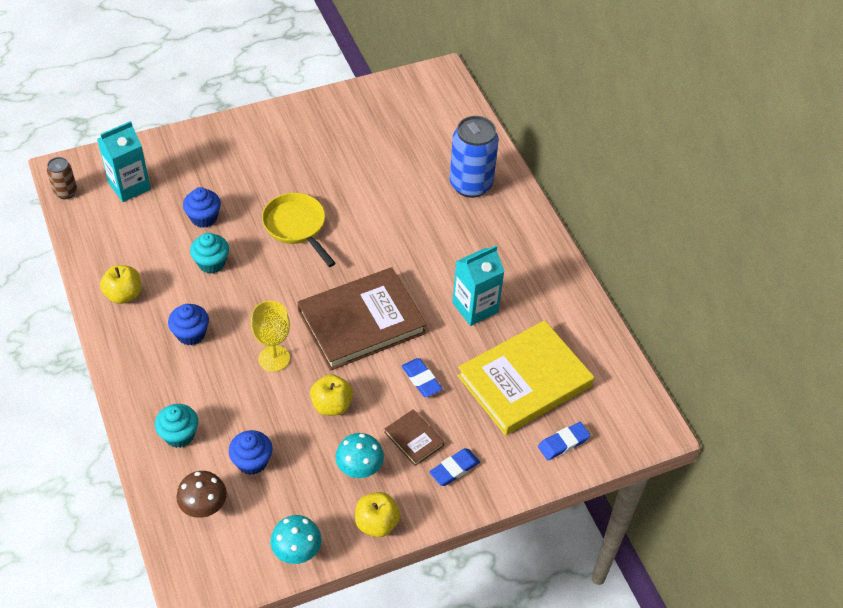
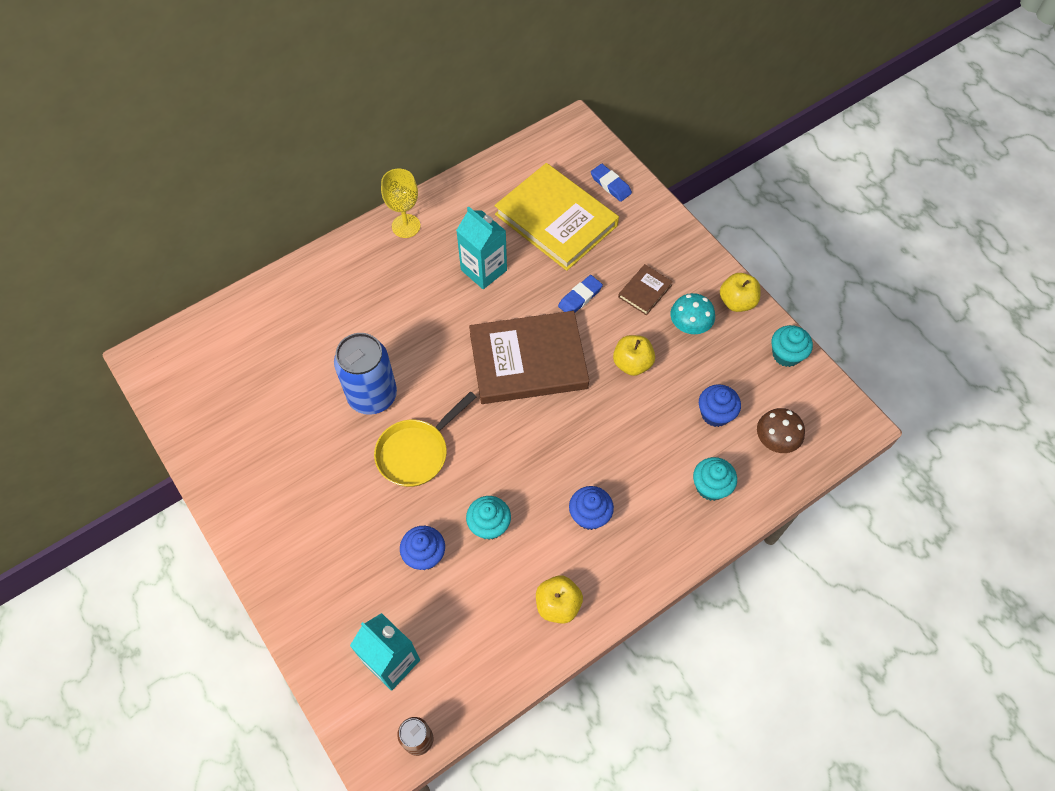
camera: 100 degrees left, 10 degrees up
(274, 358) = (595, 427): yellow goblet -> yellow goblet (406, 226)
(297, 551) = (786, 354): turquoise mushroom -> turquoise cupcake
(361, 322) = (528, 361): brown book -> brown book turned 60 degrees counterclockwise
(454, 469) = (664, 256): blue eraser -> none
(470, 184) = (320, 300): blue can -> blue can (372, 396)

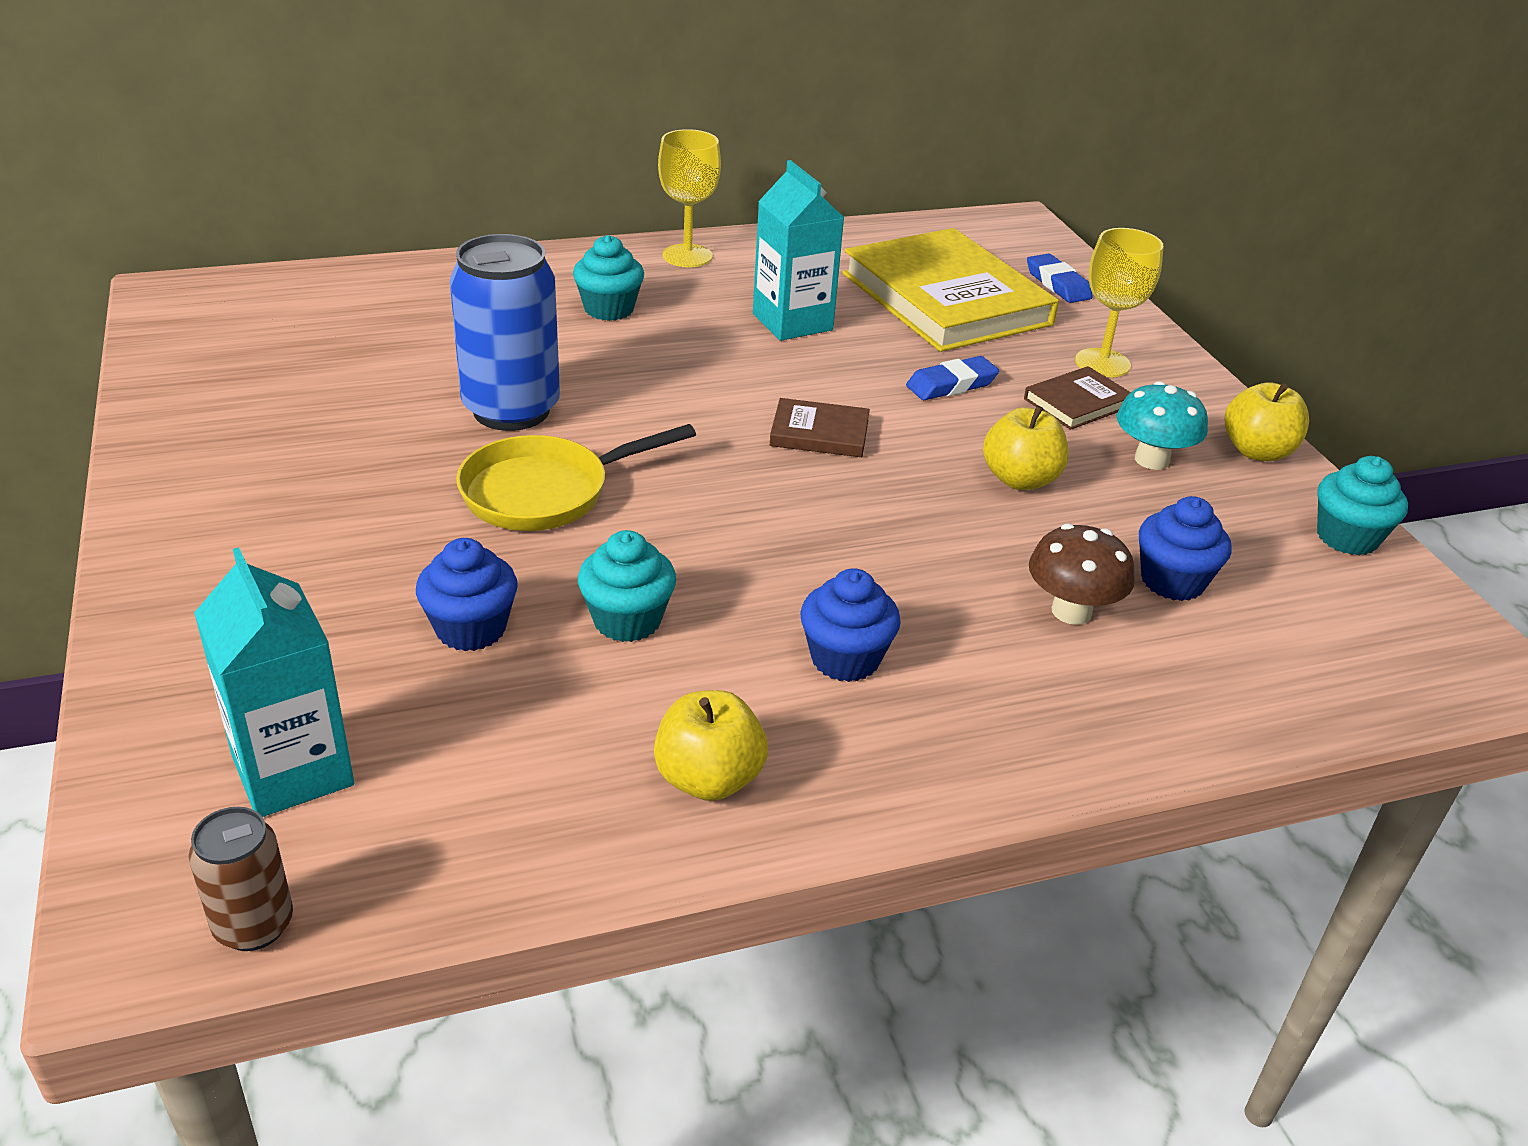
camera: 15 degrees right, 25 degrees down
(528, 361) = (819, 433): brown book -> brown book, size x0.44
(649, 252) = (1102, 363): none -> yellow goblet
(710, 486) = (1131, 682): turquoise cupcake -> turquoise cupcake (609, 309)
(775, 441) = (1297, 649): brown mushroom -> brown mushroom (1071, 611)

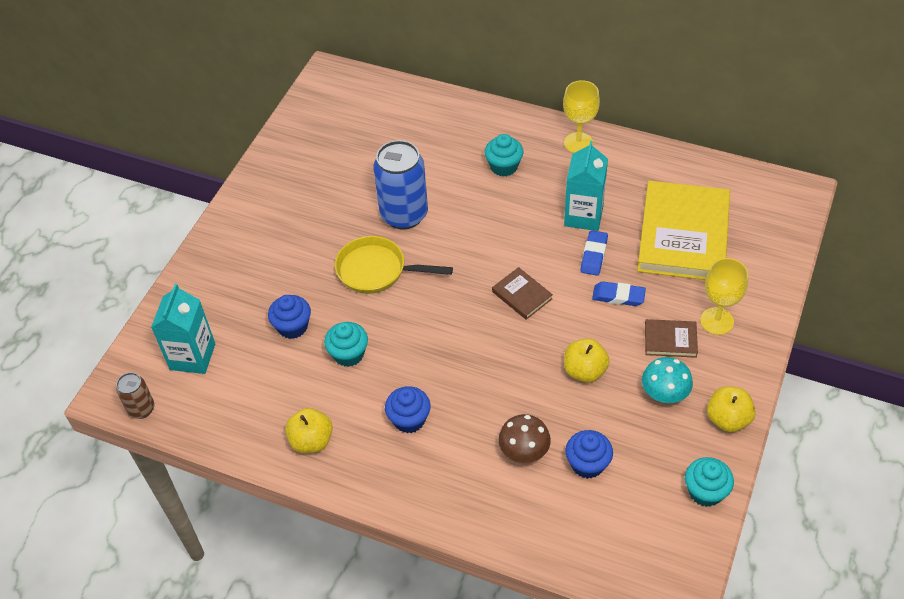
camera: 45 degrees right, 15 degrees up
(1058, 284) = (762, 252): blue eraser -> blue eraser (594, 255)

